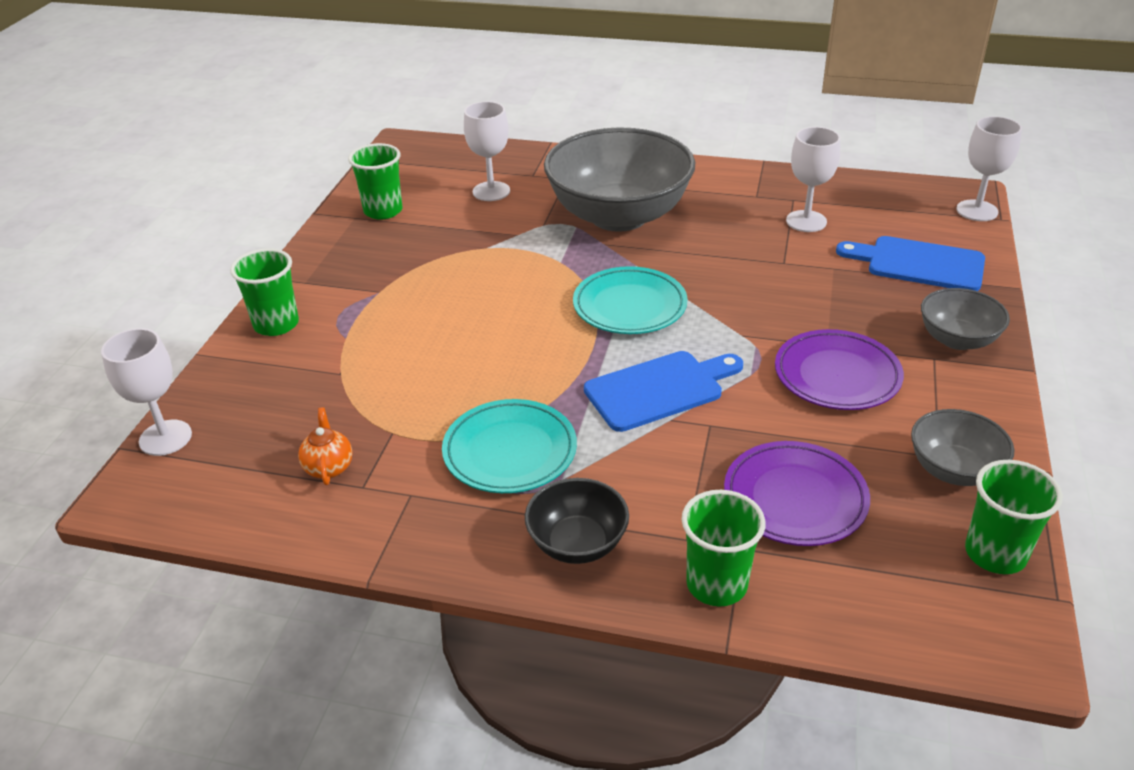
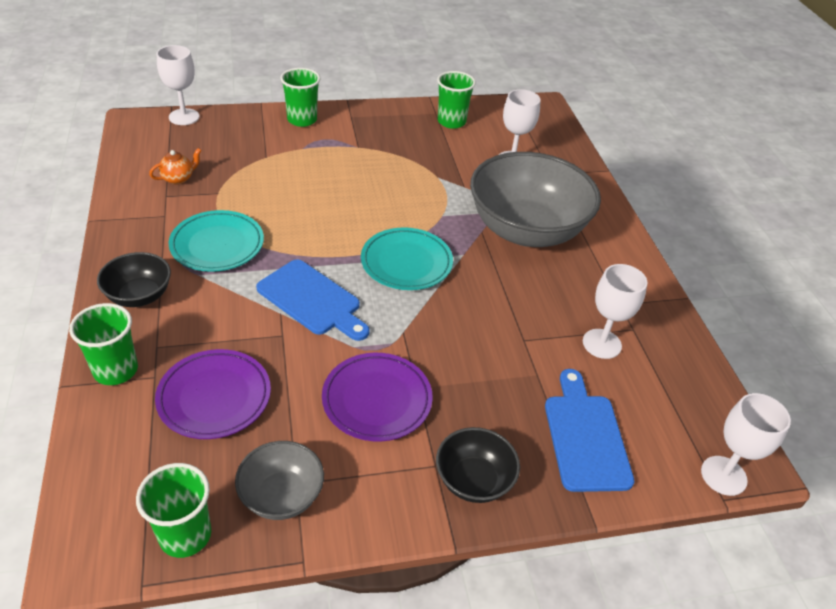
camera: 60 degrees right, 5 degrees up
(957, 339) = (473, 480): grey bowl -> black bowl

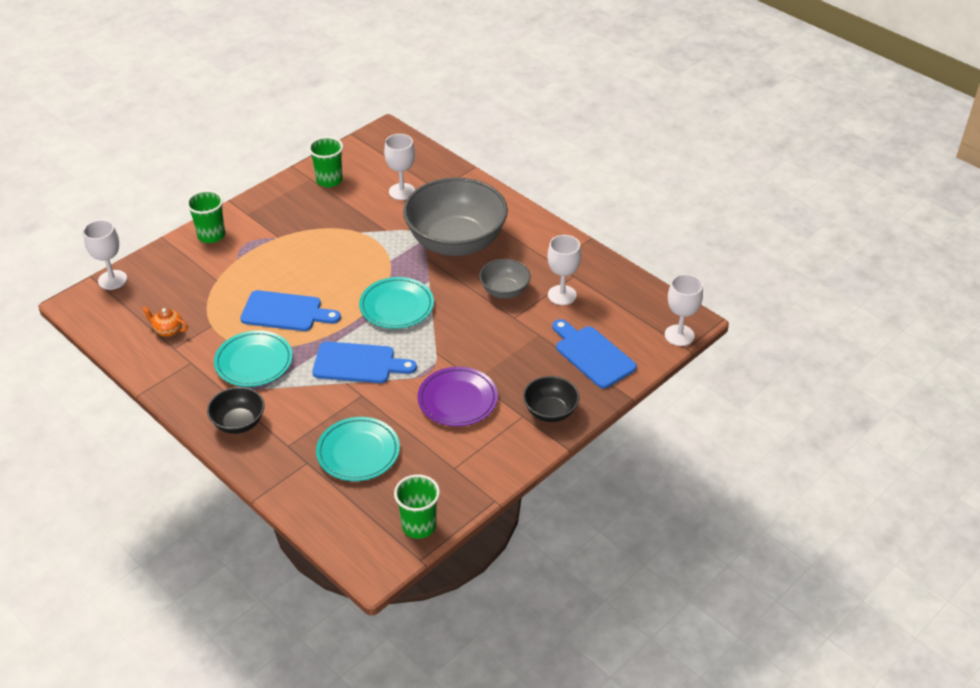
camera: 30 degrees left, 0 degrees up
(116, 370) = (278, 472): green cup -> none
(178, 178) = (168, 330): orange teapot -> orange teapot turned 90 degrees counterclockwise
(214, 397) = (358, 452): purple plate -> turquoise plate
(281, 496) = (452, 478): grey bowl -> grey bowl (504, 291)
(295, 214) = (285, 312): none -> blue cutting board

